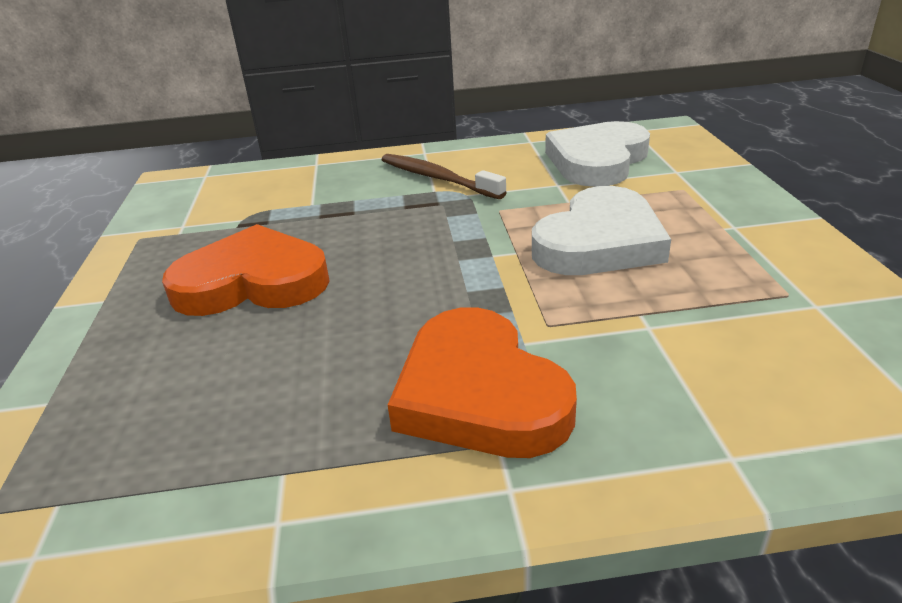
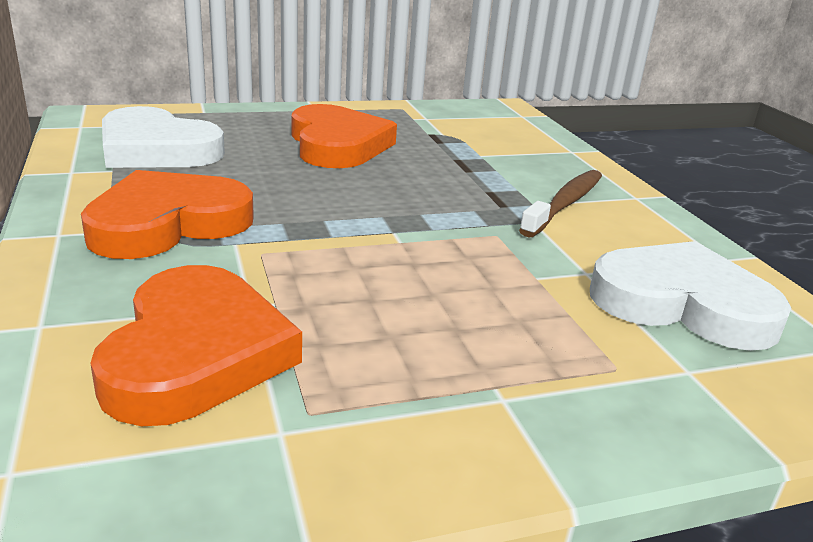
camera: 75 degrees right, 5 degrees down
(599, 242) = (430, 289): white heart -> white heart (156, 149)
(740, 349) = (196, 353): none -> orange heart

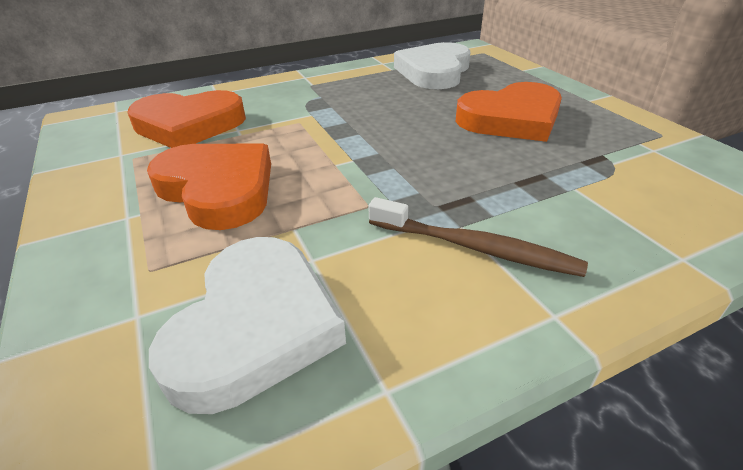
camera: 85 degrees right, 10 degrees up
(168, 223) = (327, 94): orange heart -> orange heart (218, 189)

